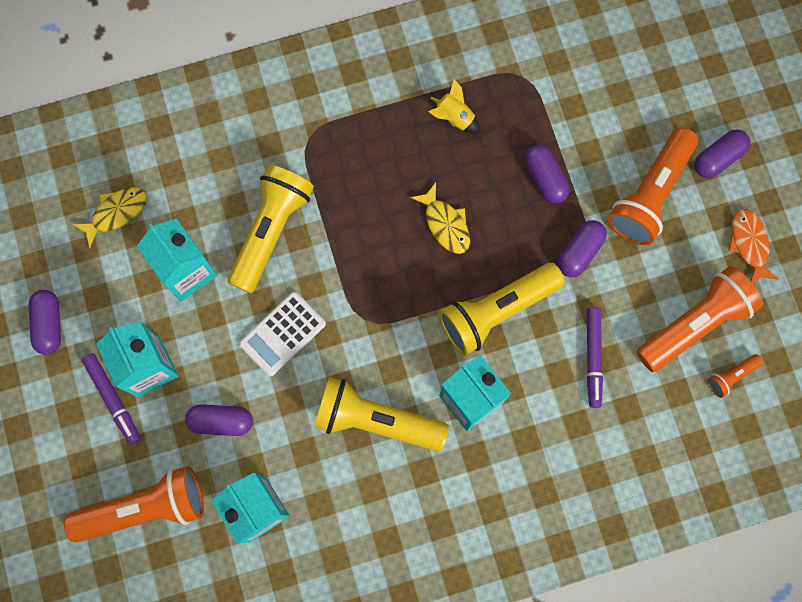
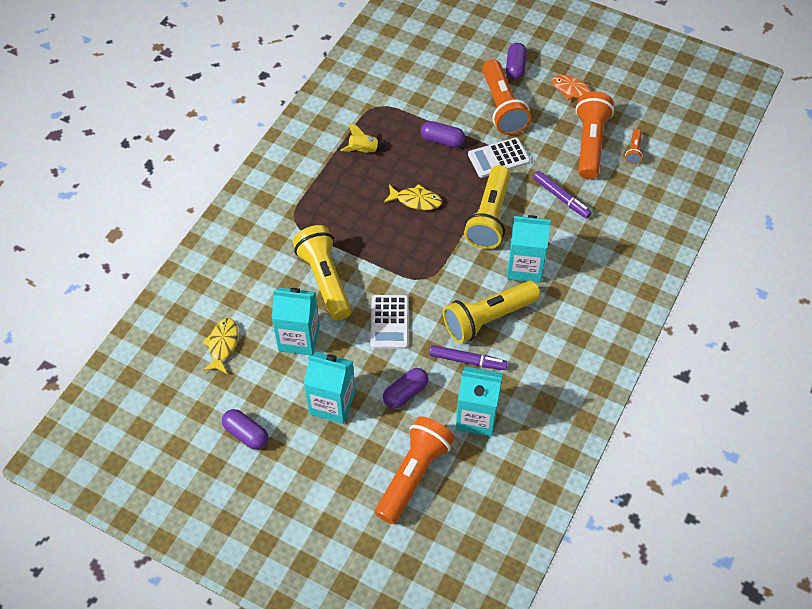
camera: 45 degrees left, 20 degrees down
(113, 399) = (330, 437): purple marker -> purple marker (467, 360)
(580, 252) = (498, 158): purple capsule -> white calculator

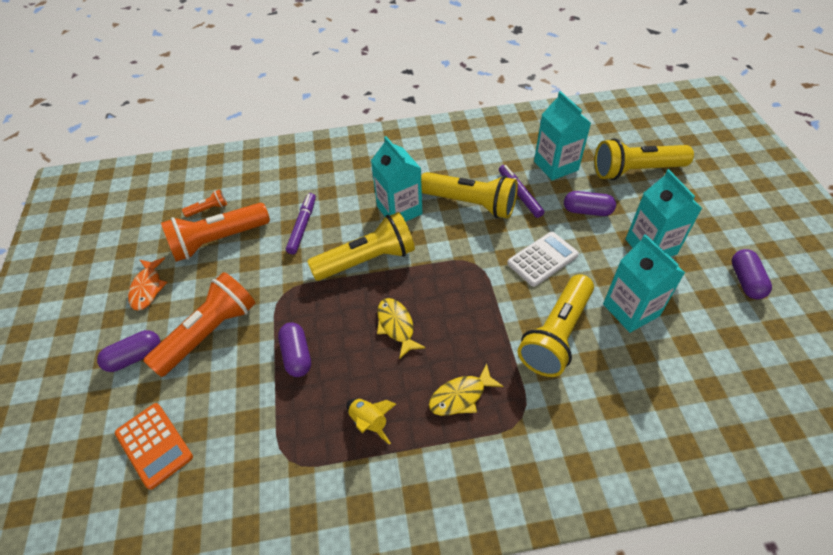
camera: 125 degrees left, 5 degrees down
(222, 345) = (710, 364): yellow fish -> yellow fish (461, 396)
(413, 474) = (635, 171): orange flashlight -> yellow flashlight
(441, 57) = (154, 445): none -> orange calculator
(498, 158) = (287, 294): white calculator -> none

